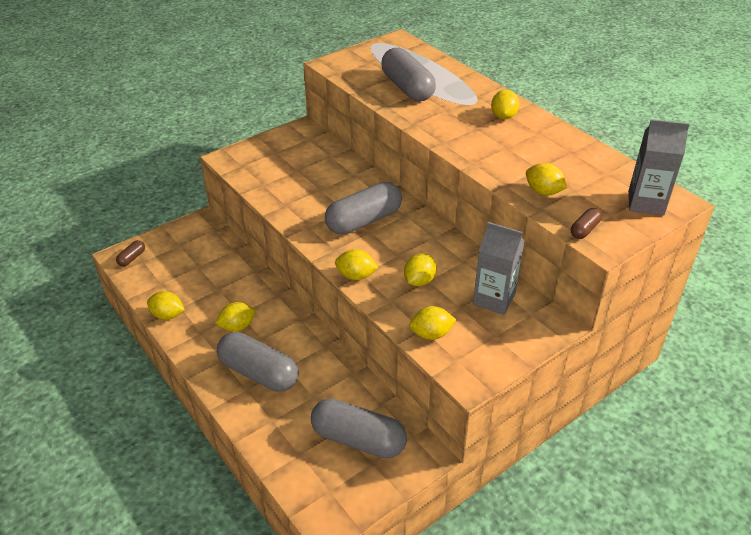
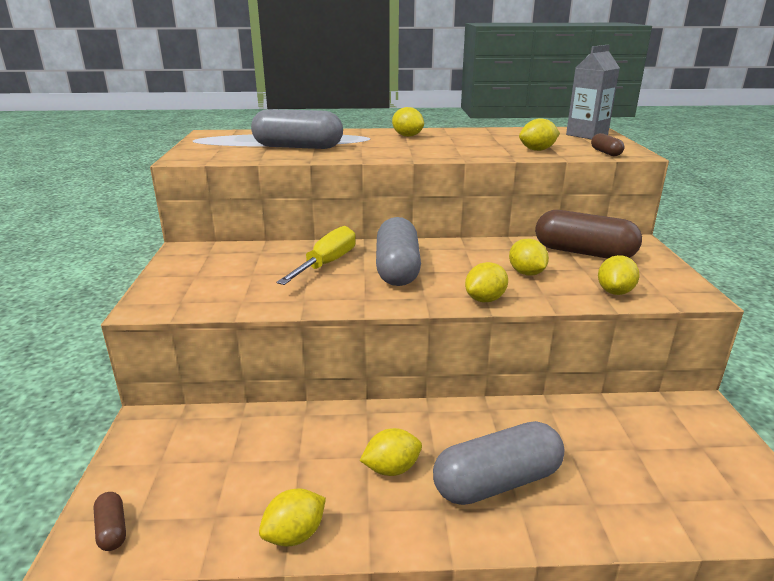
camera: 55 degrees left, 15 degrees down
(237, 326) = (391, 469): yellow lemon -> yellow lemon turned 60 degrees clockwise
(341, 189) = (327, 264): none -> yellow screwdriver
(358, 439) = (660, 443): grey capsule -> none
(494, 299) = (583, 252): grey carton -> brown capsule

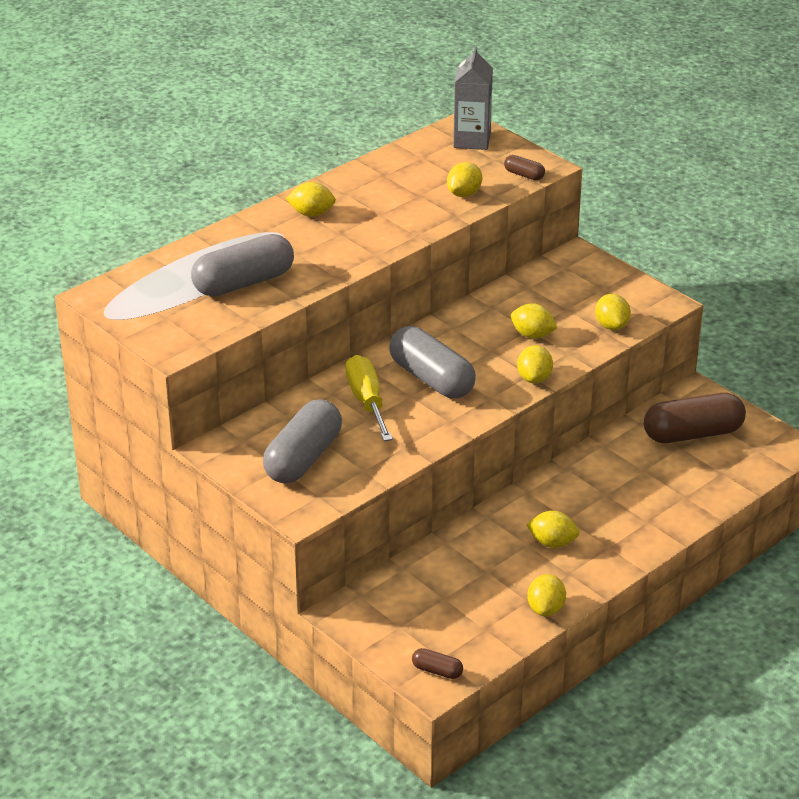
camera: 40 degrees left, 10 degrees up
(391, 469) = (552, 543): yellow lemon -> yellow lemon turned 75 degrees clockwise
(497, 482) = (622, 514): grey capsule -> grey capsule (303, 458)
(583, 252) = (549, 288): brown capsule -> brown capsule (692, 434)

